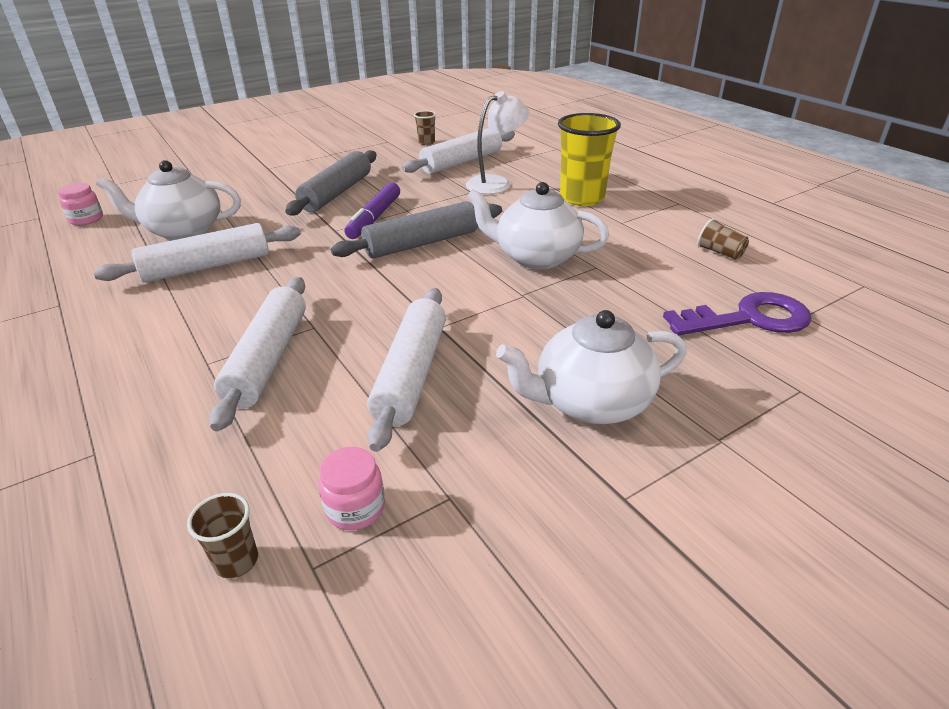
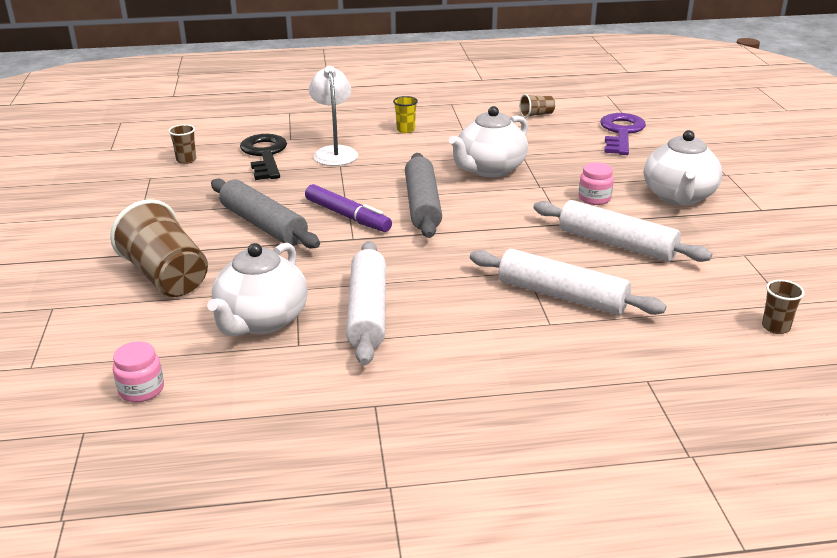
camera: 65 degrees left, 5 degrees down
(239, 185) = (166, 277): none -> brown cup
(355, 508) = (743, 284): pink jar -> pink jar (594, 198)
(462, 162) = (265, 155): white rolling pin -> black key
(582, 198) = (405, 130): yellow cup -> yellow cup, size x0.46

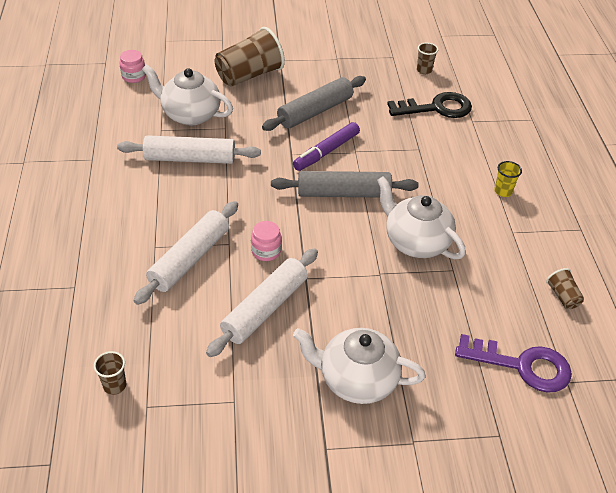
camera: 90 degrees right, 15 degrees up
(335, 152) = (446, 146): white lamp -> none
(594, 198) = (353, 309): pink jar -> pink jar (266, 251)

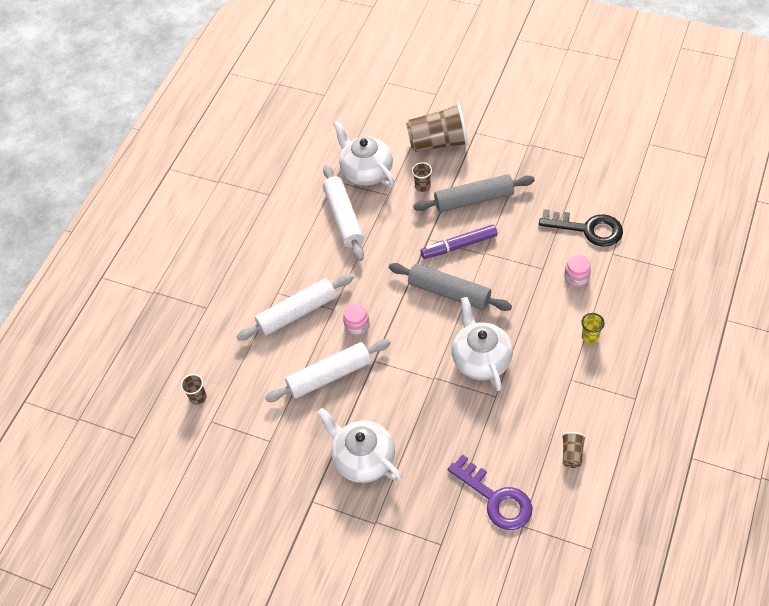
camera: 35 degrees right, 10 degrees up
(134, 76) = (340, 117): pink jar -> pink jar (576, 278)
(190, 159) = (343, 218): white rolling pin -> white rolling pin turned 45 degrees clockwise
(424, 70) = (604, 182): brown cup -> brown cup (422, 186)

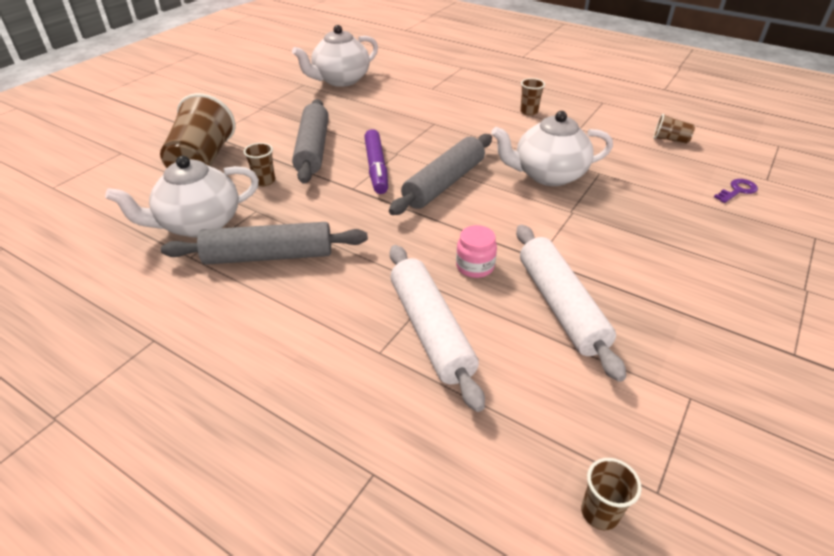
camera: 85 degrees left, 15 degrees down
(343, 218) = (269, 256): white rolling pin -> grey rolling pin
(363, 459) = (705, 288): white teapot -> white teapot (340, 80)
(495, 498) = (737, 191): purple key -> purple key, size x0.48
(576, 278) = (454, 108): pink jar -> none
(587, 229) = (395, 95): black key -> none
(590, 337) = (529, 112): yellow cup -> brown cup

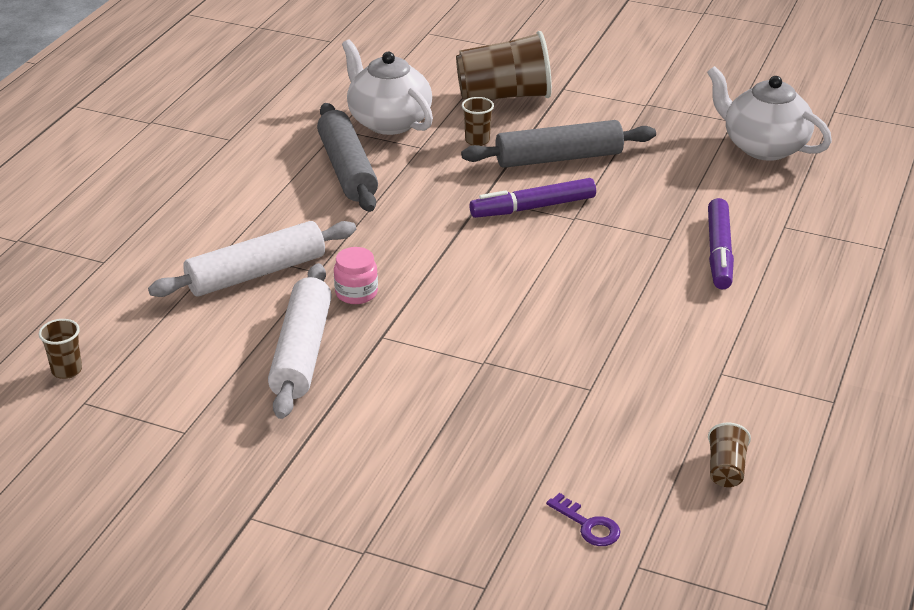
camera: 80 degrees right, 5 degrees down
(444, 183) = (515, 260): grey rolling pin -> none
(454, 110) = (719, 252): none -> purple marker
(529, 112) = (751, 322): brown cup -> none
(548, 175) = (566, 342): white teapot -> none
(561, 306) = (302, 352): white rolling pin -> white rolling pin turned 60 degrees counterclockwise

